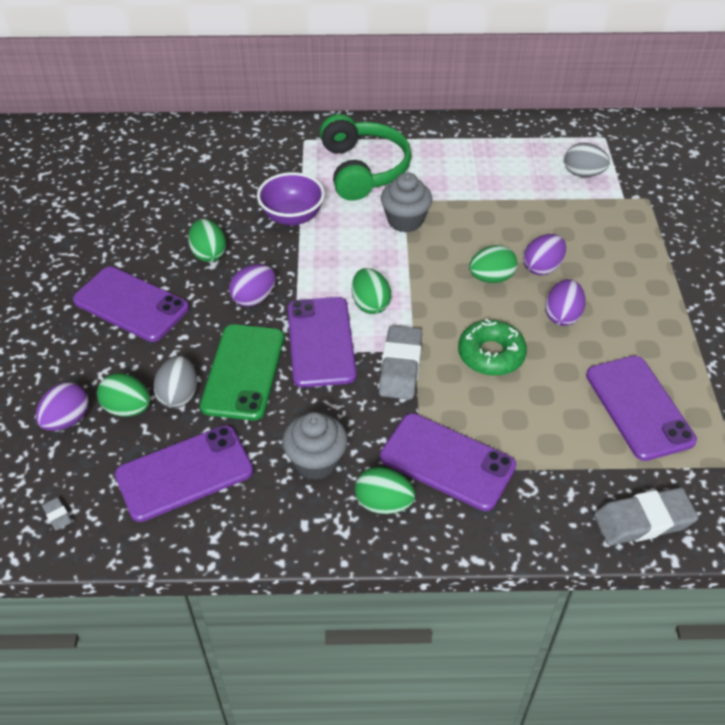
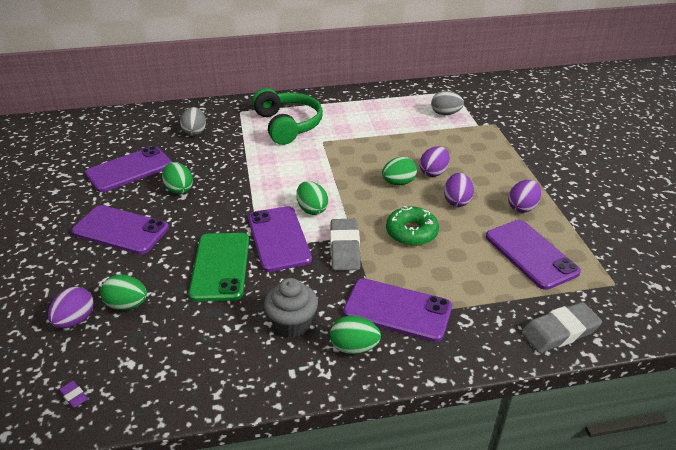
camera: 10 degrees left, 10 degrees down
(57, 515) = (74, 396): grey eraser -> purple eraser
(179, 395) = (169, 289): grey egg -> grey egg (195, 132)
(184, 473) = (183, 347): purple phone -> purple phone (129, 169)
(254, 298) = (220, 215): purple egg -> purple egg (522, 207)
(292, 216) = (240, 159): purple bowl -> none
(405, 221) = (326, 153): grey cupcake -> none

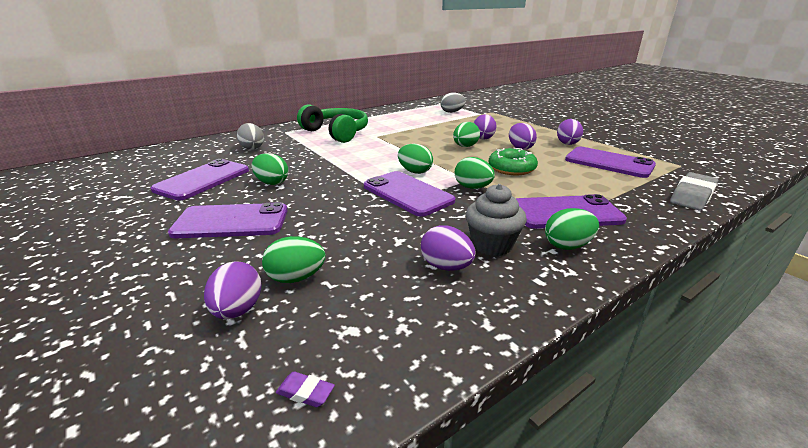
camera: 25 degrees left, 10 degrees down
(220, 266) = (372, 223): green phone -> none
(236, 333) = (446, 266): none -> purple egg
(345, 248) = (472, 187): grey eraser -> green egg

